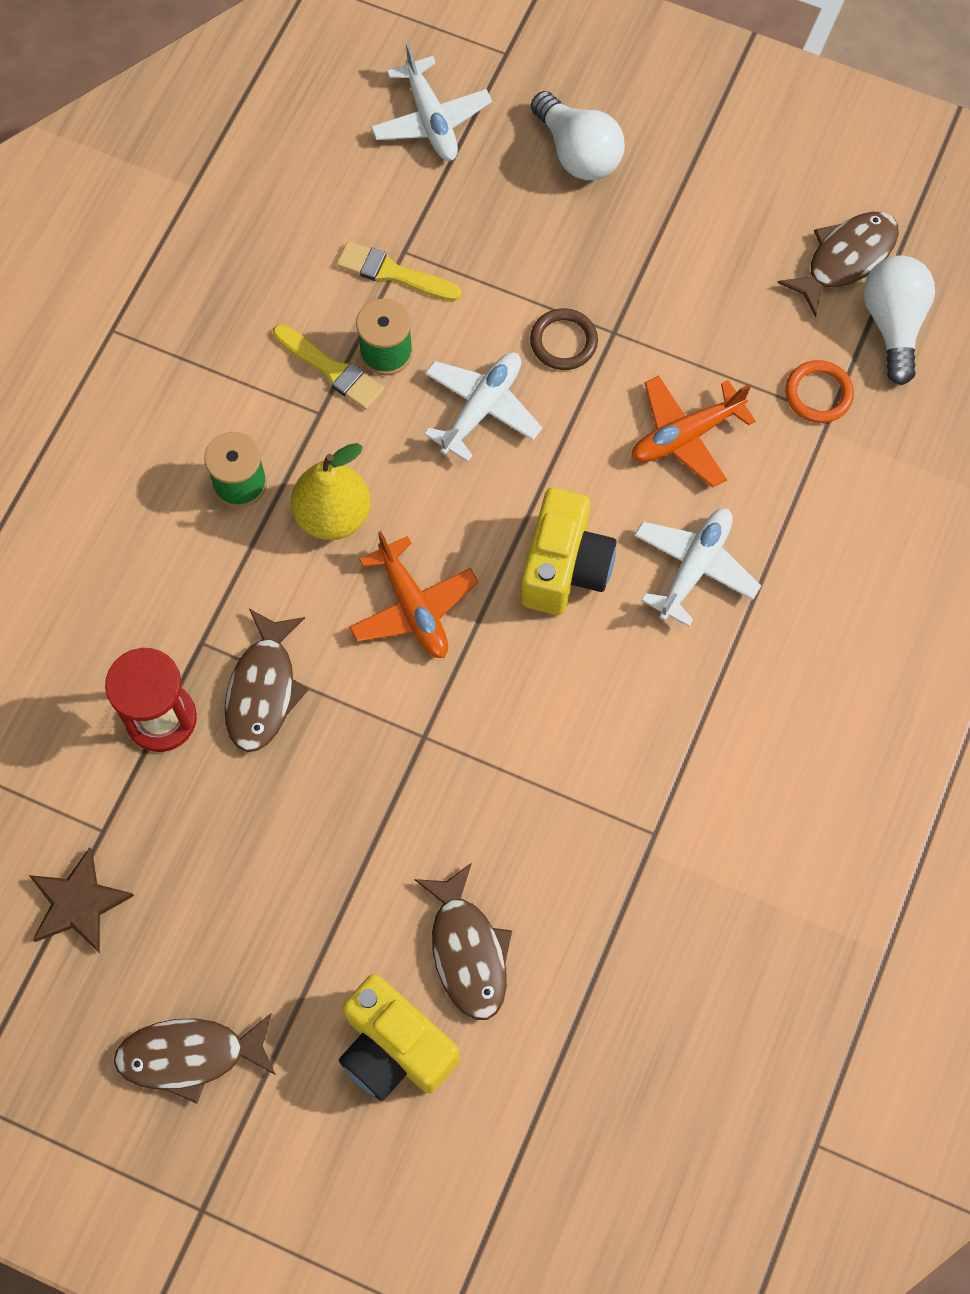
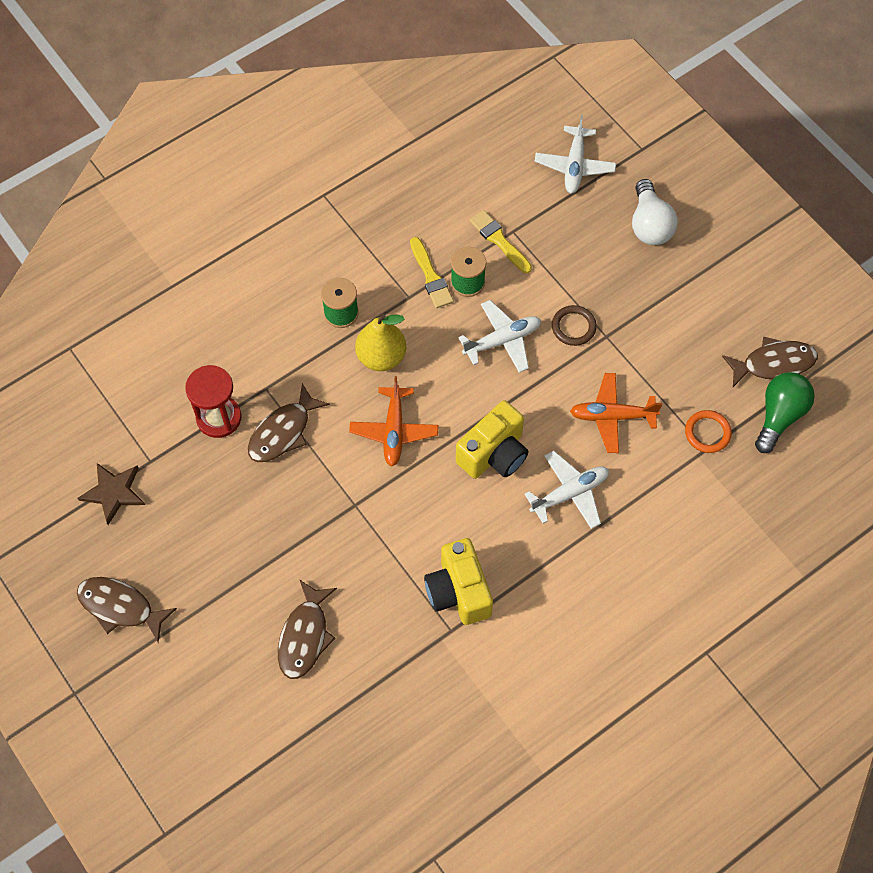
camera: 30 degrees right, 5 degrees down
(394, 1049) = (231, 666): yellow camera -> yellow camera (458, 592)
(893, 324) = (779, 416): white light bulb -> green light bulb

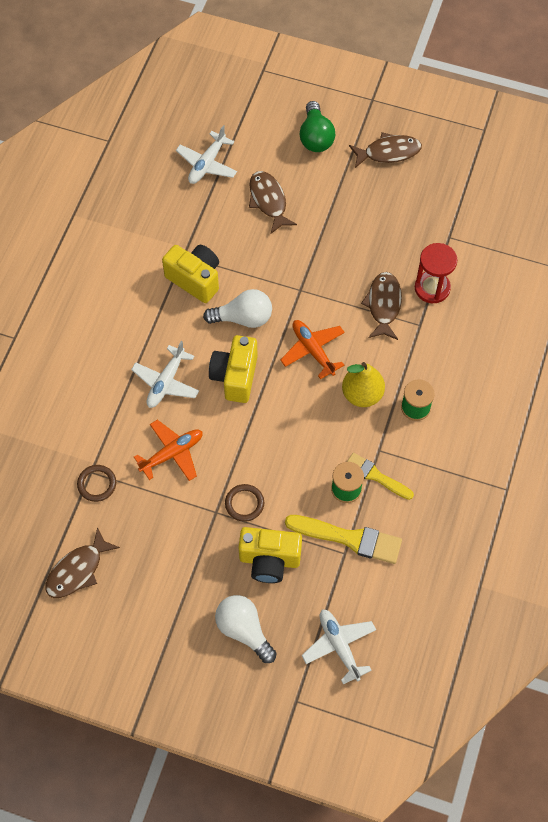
camera: 145 degrees right, 0 degrees up
(113, 492) = (453, 206): brown star -> none
(439, 512) = (243, 318): none -> white light bulb
(499, 240) = (349, 538): yellow brush -> yellow brush, size x1.54
(502, 340) = (288, 460): white plane -> white plane (207, 164)
(585, 265) = (269, 560): none -> yellow camera
(707, 433) = (97, 484): orange ring -> brown ring
(779, 416) = (51, 530): green light bulb -> green light bulb (315, 137)

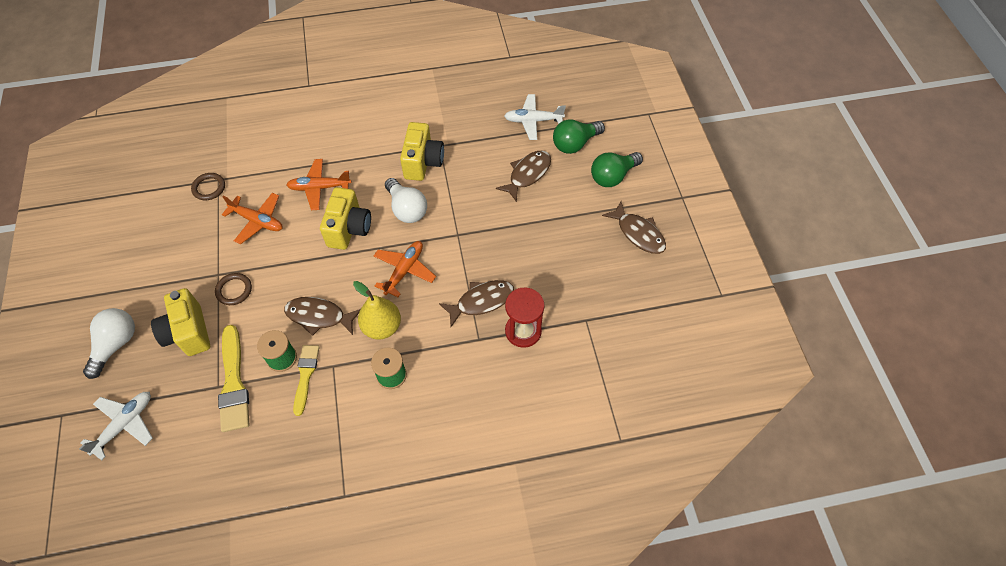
camera: 60 degrees right, 5 degrees down
(78, 570) = (130, 211): brown fish -> brown fish (319, 316)
(166, 382) = (319, 188): white plane -> orange plane
(235, 376) = (349, 229): yellow camera -> yellow camera turned 120 degrees clockwise
(258, 145) = (575, 144): none -> green light bulb

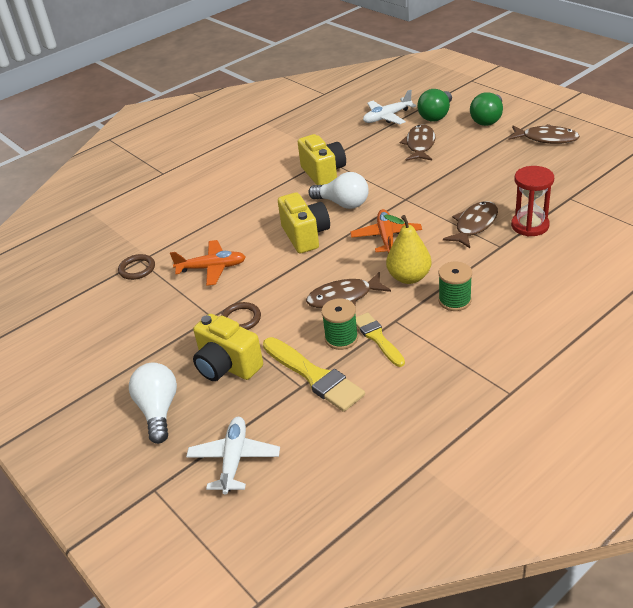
camera: 25 degrees left, 20 degrees down
(319, 188) = (247, 224): orange plane -> none

